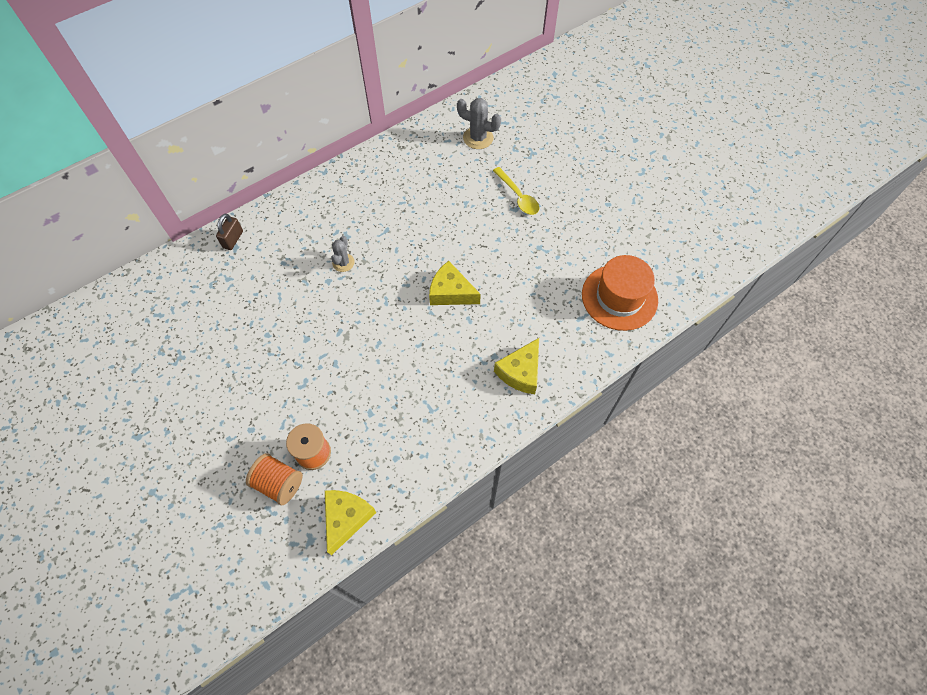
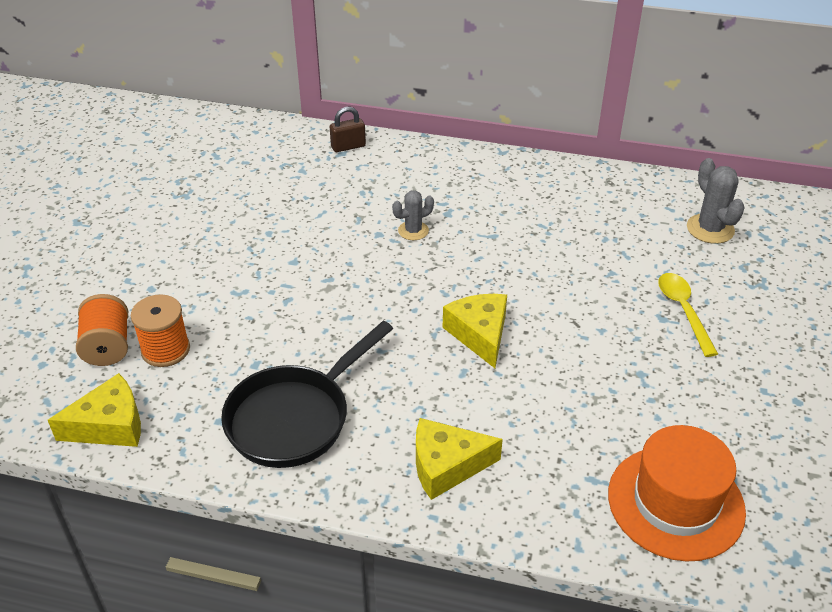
camera: 50 degrees right, 20 degrees down
(428, 419) = (295, 418): none -> black pan
(518, 196) = (683, 310): yellow spoon -> yellow spoon turned 150 degrees clockwise

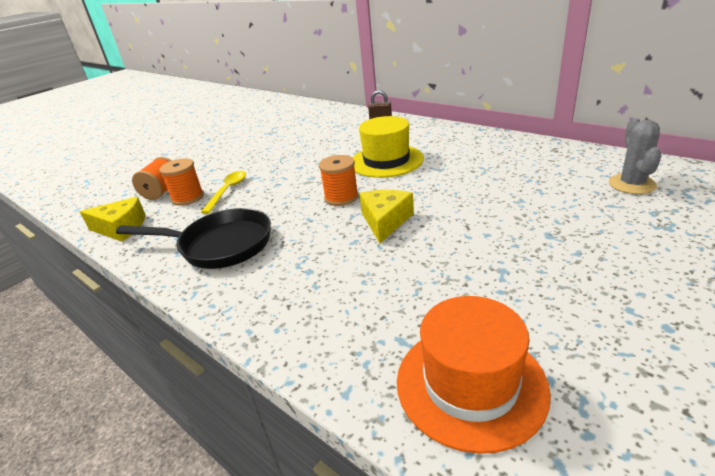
camera: 30 degrees right, 10 degrees down
(295, 418) = (220, 245): black pan -> black pan turned 150 degrees counterclockwise
(398, 307) = (341, 197): none -> orange spool
(413, 231) = (386, 161): grey cactus -> yellow hat
(446, 465) = (290, 298): yellow cheese -> none
(683, 310) = (573, 233): yellow spoon -> yellow spoon (228, 191)

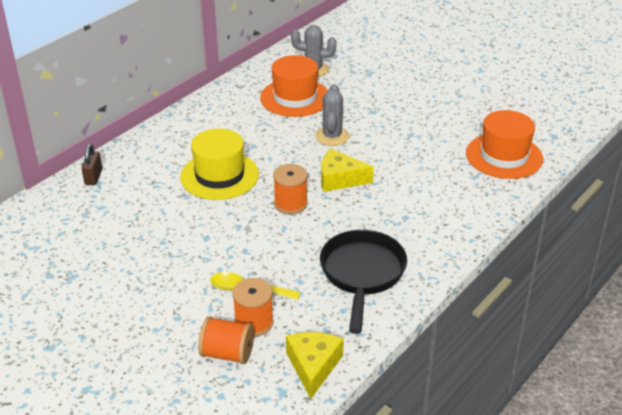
camera: 95 degrees left, 5 degrees up
(473, 209) = (332, 136): none -> grey cactus
(550, 180) = (295, 98): none -> orange hat

